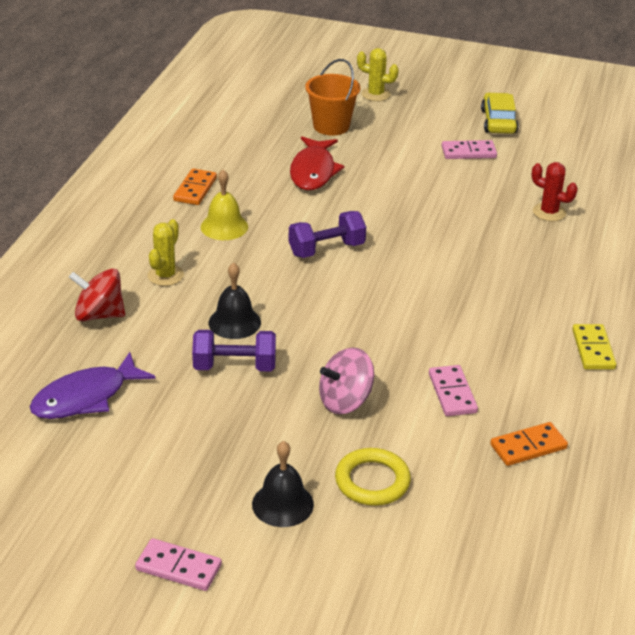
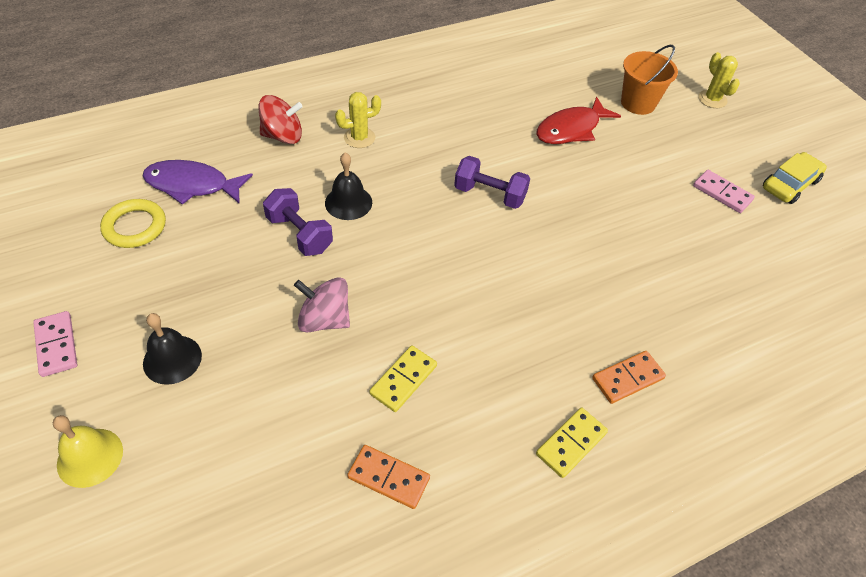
camera: 45 degrees right, 15 degrees up
(99, 314) = (283, 136): red spinning top -> red spinning top turned 120 degrees clockwise
(195, 189) = (470, 90): orange domino -> orange domino (628, 378)
(224, 226) = (447, 129): yellow bell -> yellow bell (90, 457)
(372, 481) = (246, 397): yellow ring -> yellow ring (135, 227)
(452, 393) = (403, 380): pink domino -> yellow domino
(549, 212) = (718, 292): red cactus -> none

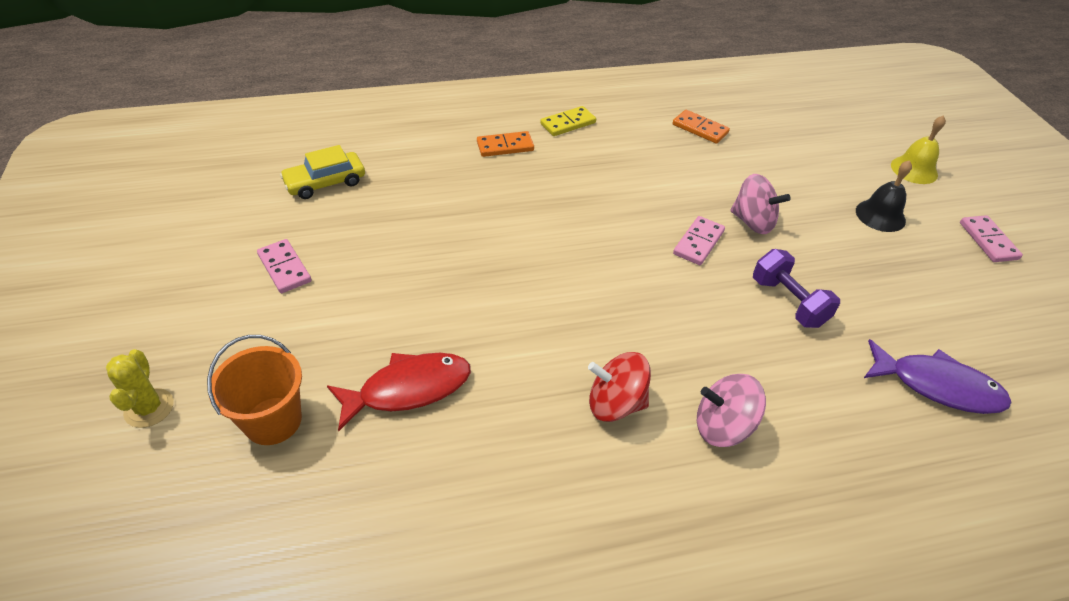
camera: 165 degrees left, 5 degrees down
(135, 227) = (980, 341): yellow ring -> none
(283, 136) = (837, 449): red spinning top -> red spinning top (615, 403)
(348, 202) = (735, 330): black bell -> none
(359, 138) = (722, 426): yellow cactus -> pink spinning top
(382, 282) = (698, 243): none -> pink domino
(403, 380) = (684, 173): yellow domino -> none
(489, 194) = (562, 312): purple dumbbell -> none
(790, 184) = (193, 265): yellow car -> yellow car (325, 182)

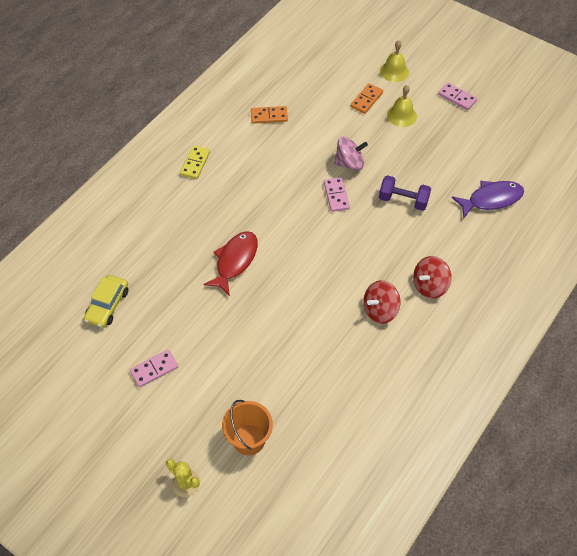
camera: 40 degrees left, 10 degrees up
(285, 268) = (154, 369): pink domino -> pink domino turned 45 degrees counterclockwise
(408, 389) = (289, 376): red fish -> red fish (235, 261)
(505, 146) = (178, 205): orange domino -> orange domino (366, 100)
(722, 426) = (429, 286): pink spinning top -> red spinning top
(880, 215) = (401, 115): black bell -> yellow bell

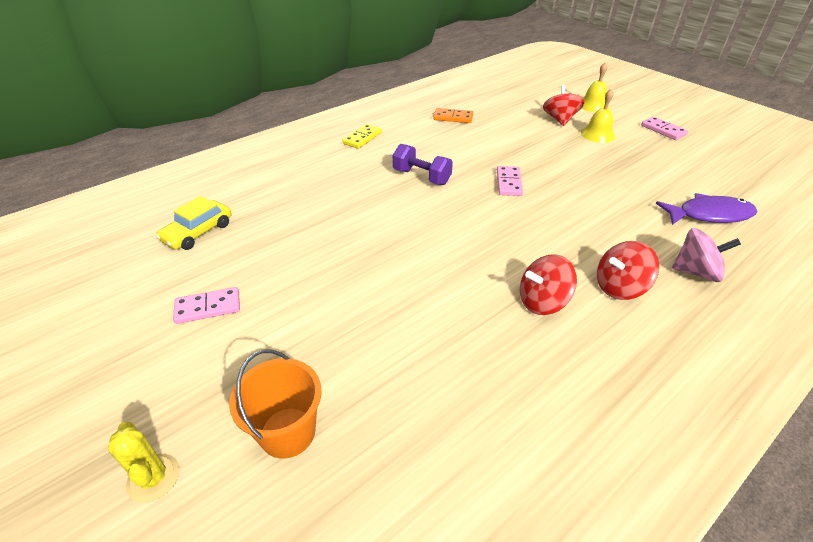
camera: 15 degrees right, 15 degrees down
(235, 261) = (367, 218): red fish -> none
(349, 163) = (531, 160): pink spinning top -> pink spinning top (696, 272)
(366, 100) = (560, 119): orange domino -> red spinning top
(403, 200) = (591, 199): purple dumbbell -> purple dumbbell (421, 177)

